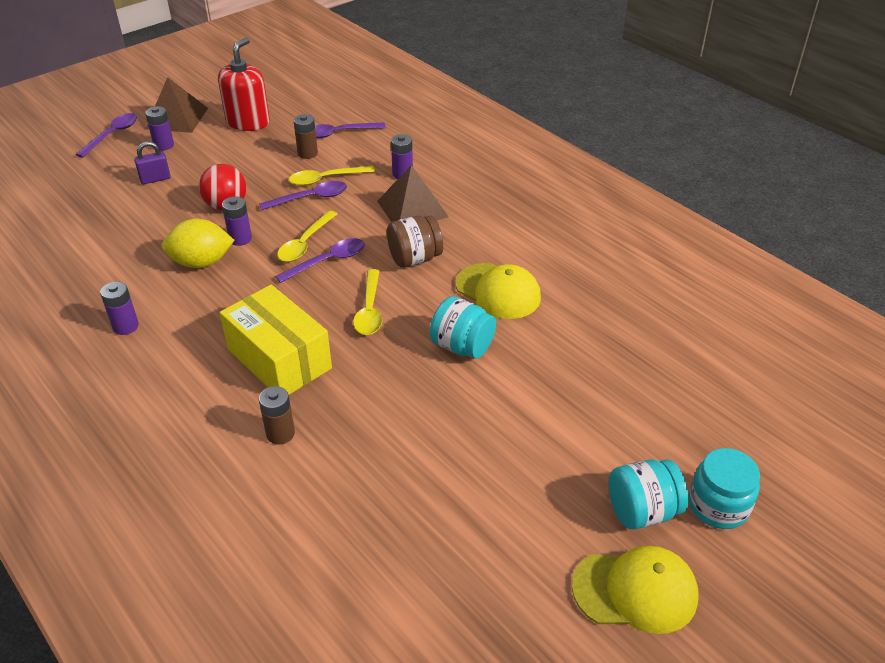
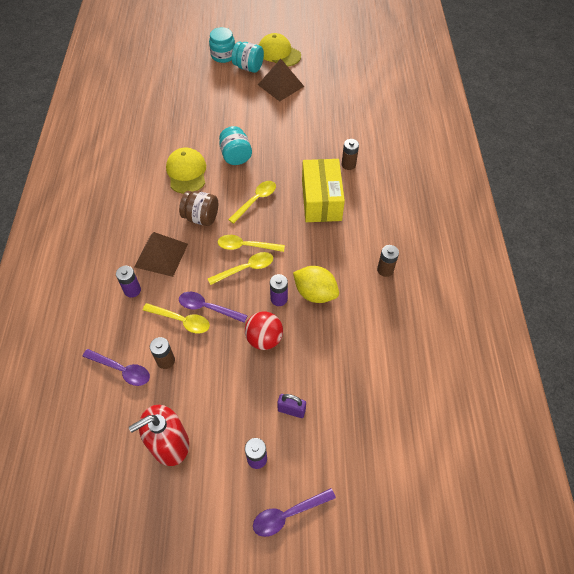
camera: 140 degrees left, 15 degrees up
(125, 326) = (385, 270): purple battery -> brown battery
(177, 118) = (218, 501): brown pyramid -> brown pyramid (281, 85)
(328, 261) = (246, 246): purple spoon -> yellow spoon

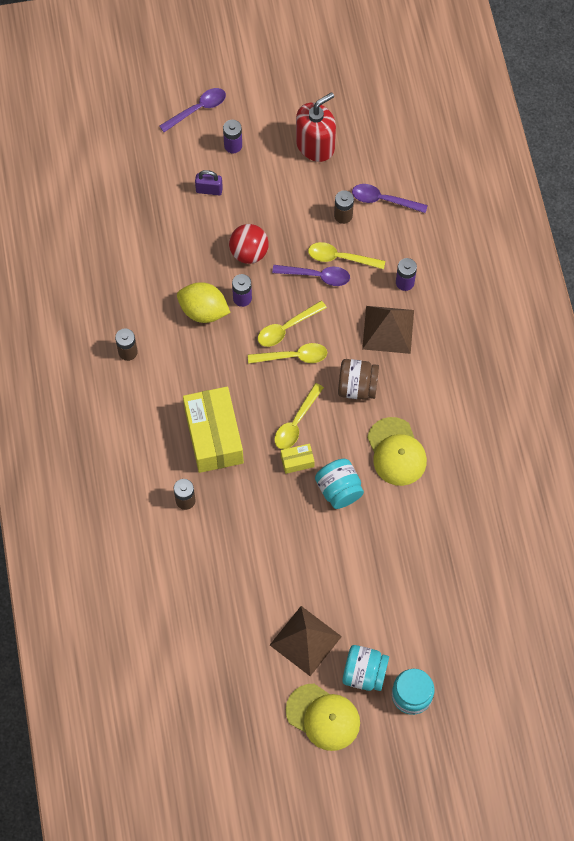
camera: 170 degrees right, 10 degrees up
(261, 176) = (297, 461): none -> yellow box

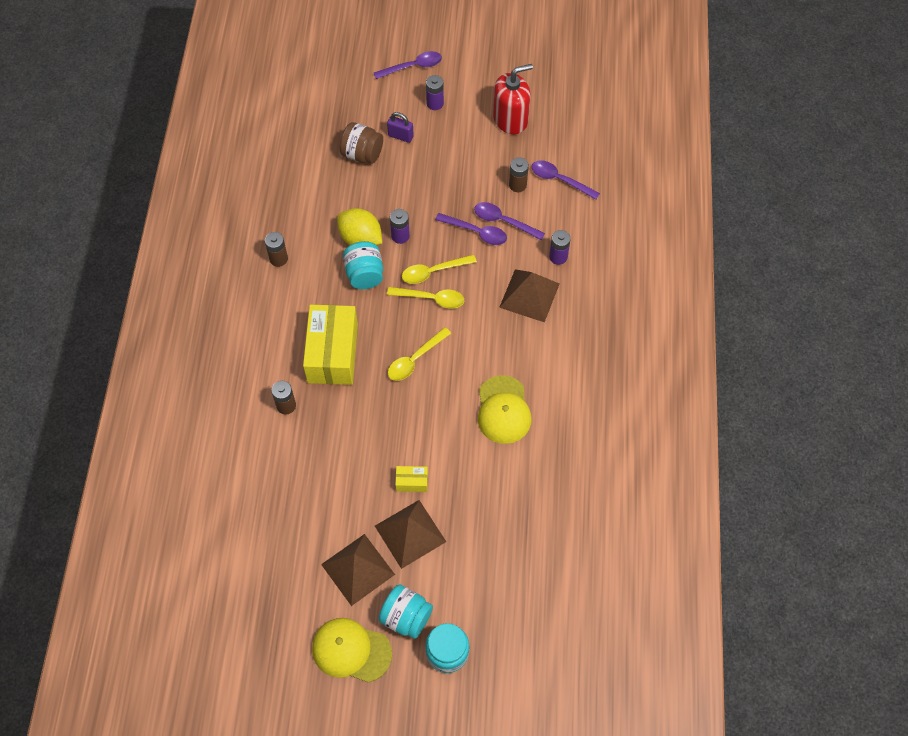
camera: 15 degrees right, 5 degrees down
(249, 252) = (419, 198): red ball -> none
(297, 461) = (404, 395): yellow box -> yellow box (412, 482)
(323, 717) = (351, 650): yellow cap -> yellow cap turned 150 degrees clockwise
(339, 490) = (436, 432): turquoise jar -> turquoise jar (364, 275)
(340, 258) = (503, 221): yellow spoon -> purple spoon
(344, 594) = (410, 533): none -> brown pyramid
(357, 387) = (483, 340): brown jar -> brown jar (362, 154)

